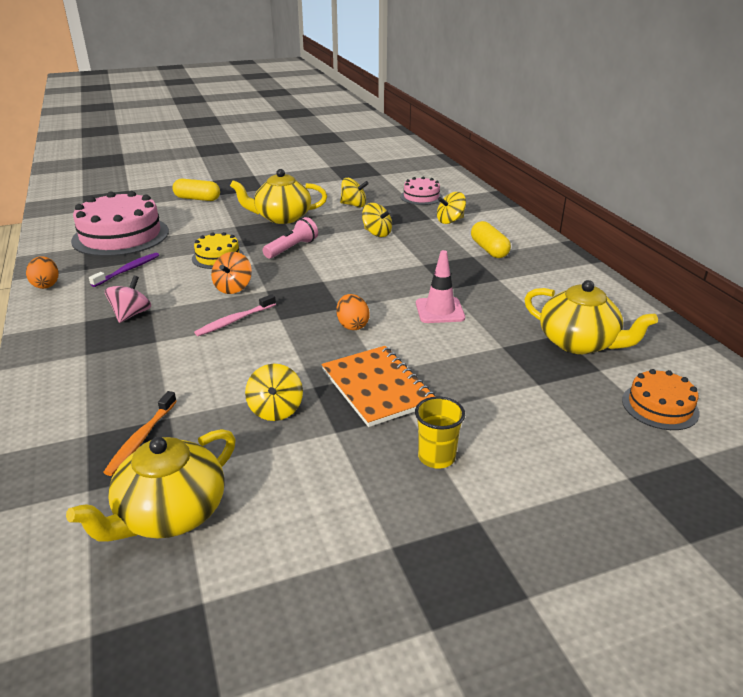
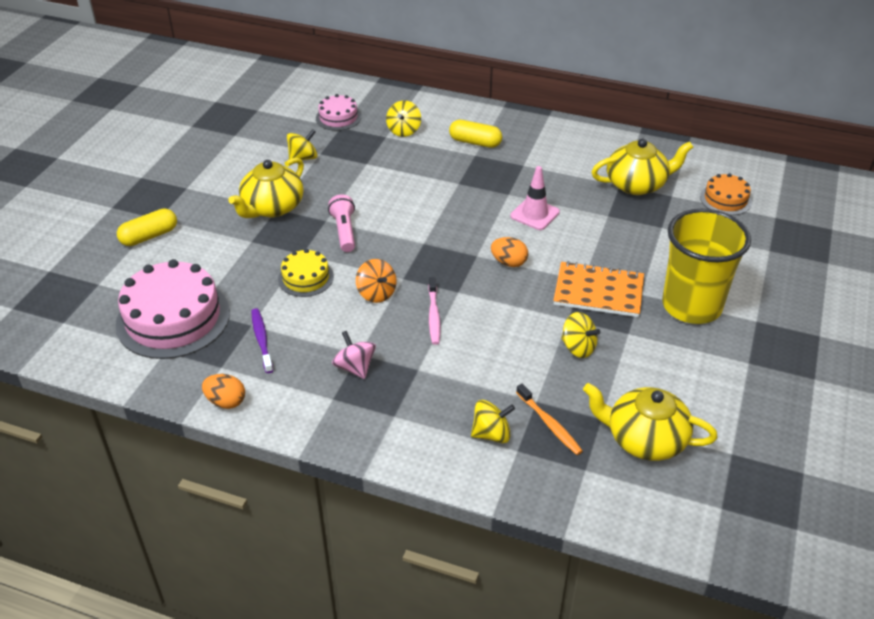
camera: 50 degrees left, 10 degrees up
(170, 514) = (644, 439): yellow teapot -> yellow teapot turned 120 degrees clockwise
(377, 233) = (376, 176): yellow spinning top -> yellow spinning top (491, 434)
(436, 457) = (691, 306): yellow cup -> yellow cup, size x2.24

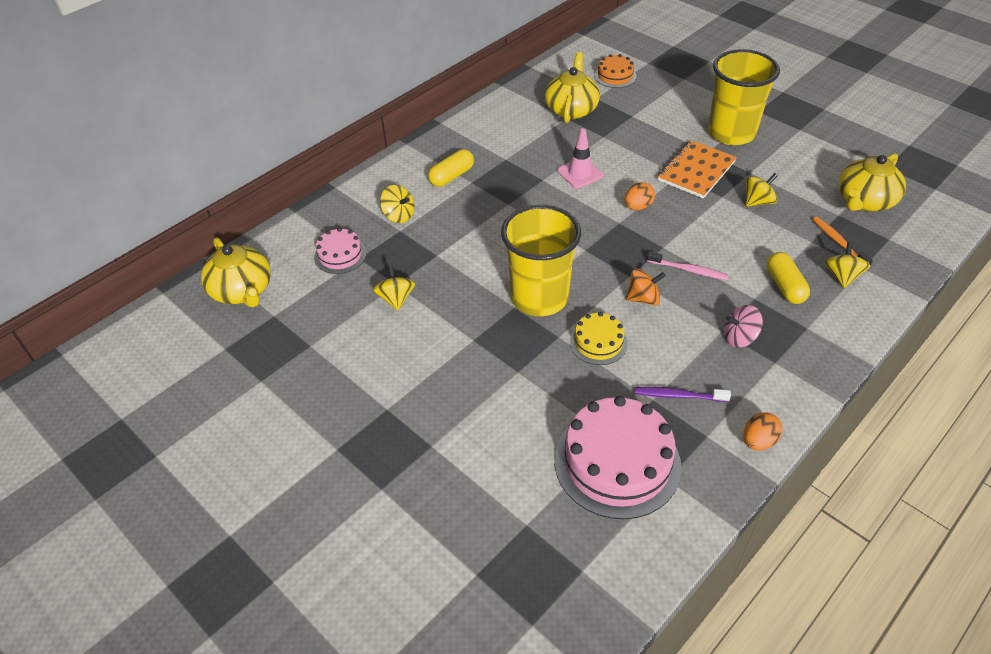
camera: 65 degrees left, 5 degrees up
(149, 236) = (461, 460): yellow capsule -> yellow capsule (785, 286)
(272, 207) = (469, 342): yellow teapot -> yellow teapot (242, 291)
(344, 231) = (539, 297): pink flashlight -> yellow cup
(549, 424) = (838, 242): orange toothbrush -> orange toothbrush turned 105 degrees counterclockwise

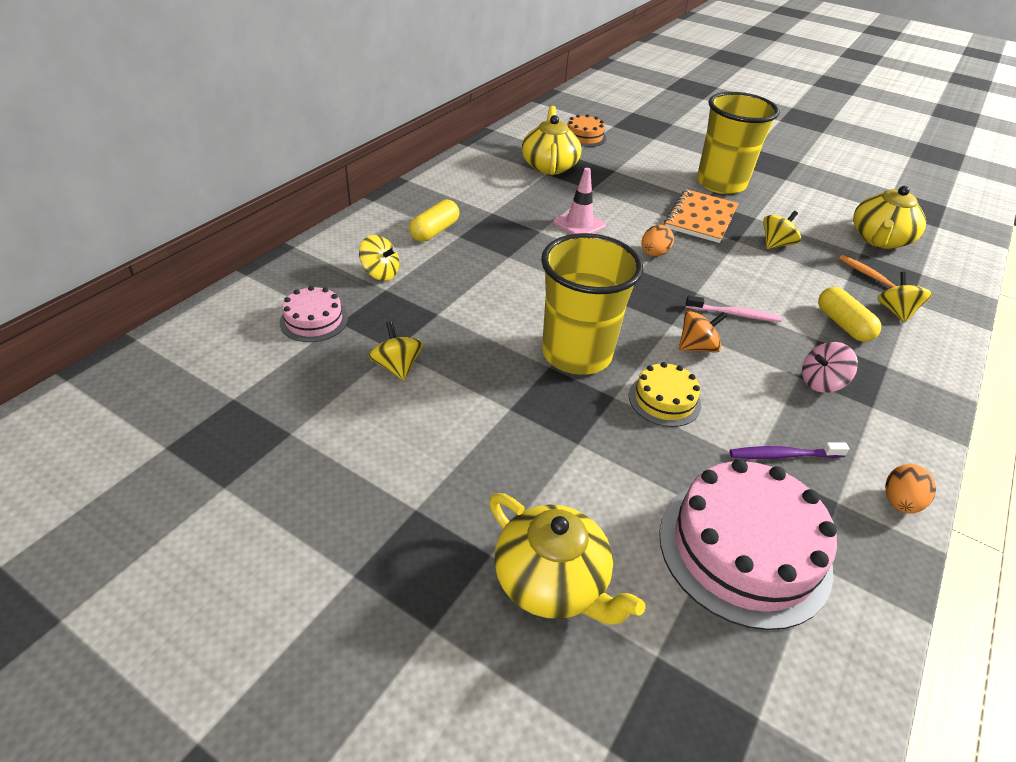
camera: 15 degrees left, 5 degrees down
(242, 291) = (184, 370): yellow teapot -> yellow teapot (552, 581)

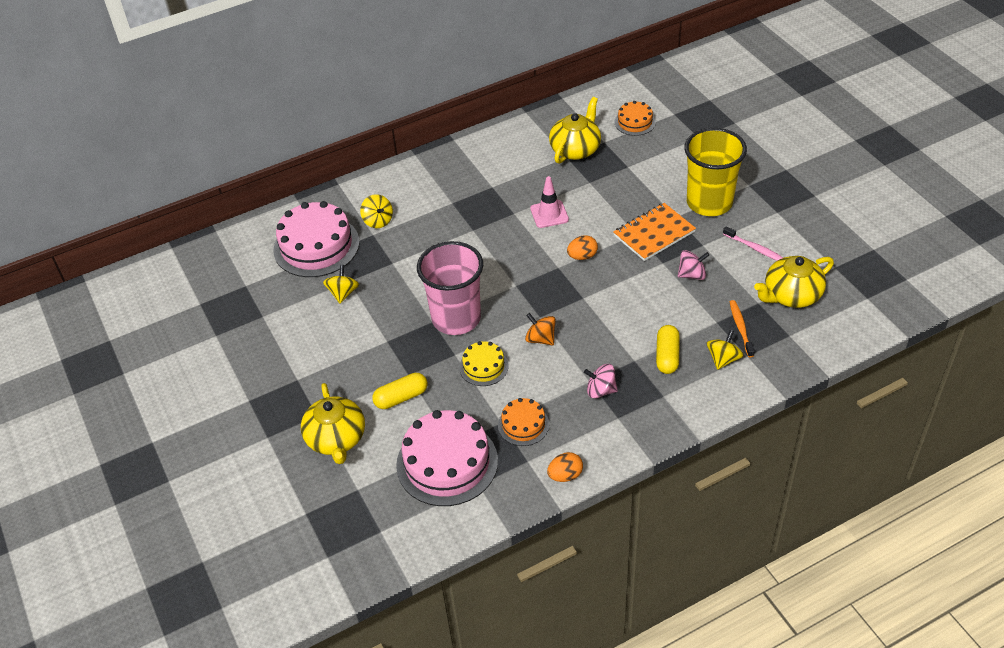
camera: 35 degrees right, 5 degrees up
(314, 320) = (316, 246): pink cake -> pink cake, size x1.93
(434, 231) = (438, 194): yellow capsule -> yellow capsule (401, 397)
(576, 354) = (456, 318): yellow cup -> pink cup
(697, 347) = (540, 339): orange spinning top -> orange spinning top turned 150 degrees counterclockwise
(734, 314) = (593, 323): pink toothbrush -> pink toothbrush (755, 248)
(776, 244) = (692, 275): yellow spinning top -> pink spinning top
(783, 455) = (523, 424): purple toothbrush -> orange cake

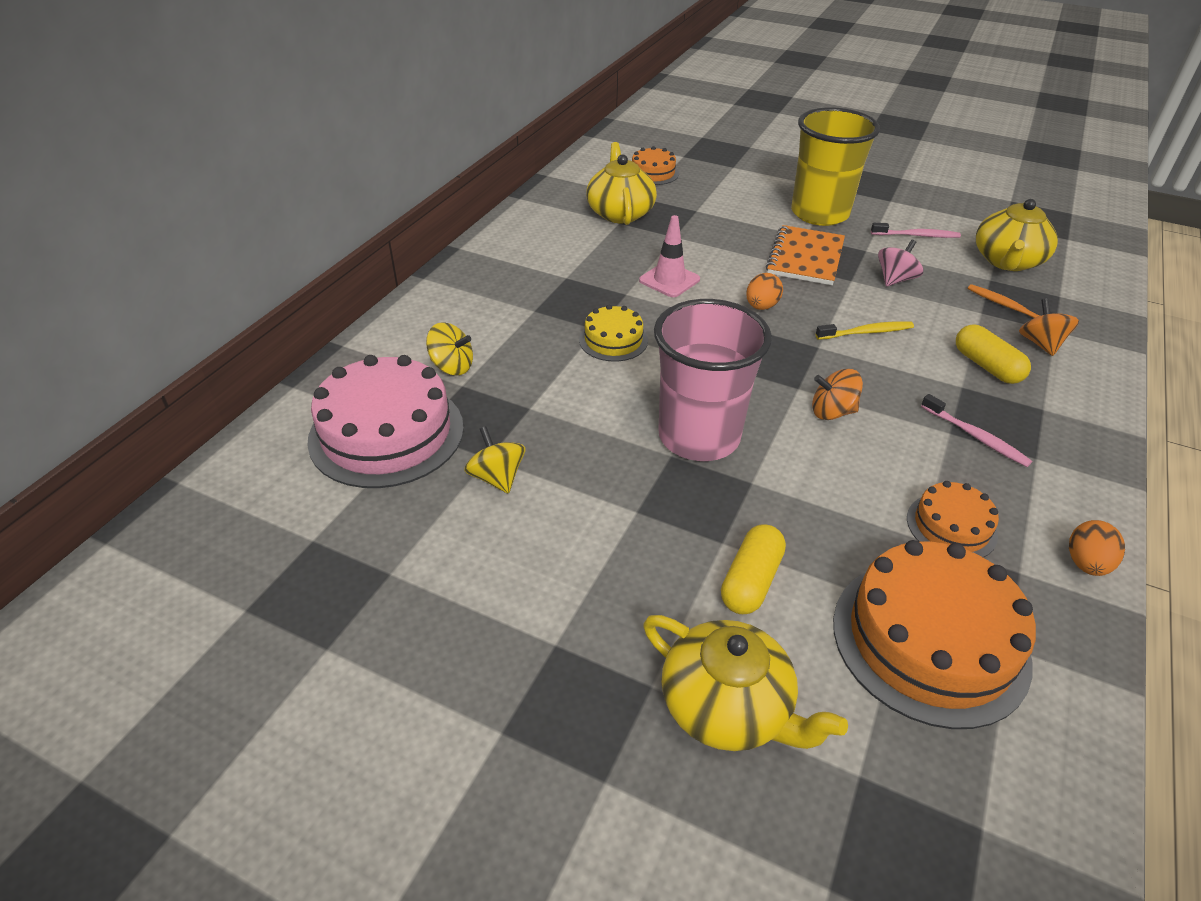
camera: 40 degrees left, 5 degrees down
(447, 463) = (930, 640): pink cake -> orange cake
(483, 366) = (808, 479): yellow cake -> yellow cake (613, 340)
(600, 390) = (976, 436): pink spinning top -> pink toothbrush
(623, 302) = (866, 332): none -> yellow toothbrush
(723, 359) = (1040, 344): yellow spinning top -> orange spinning top

